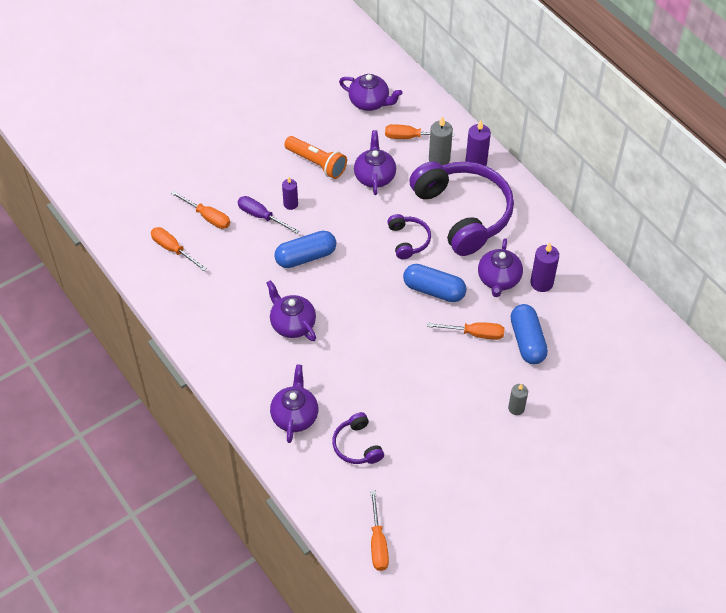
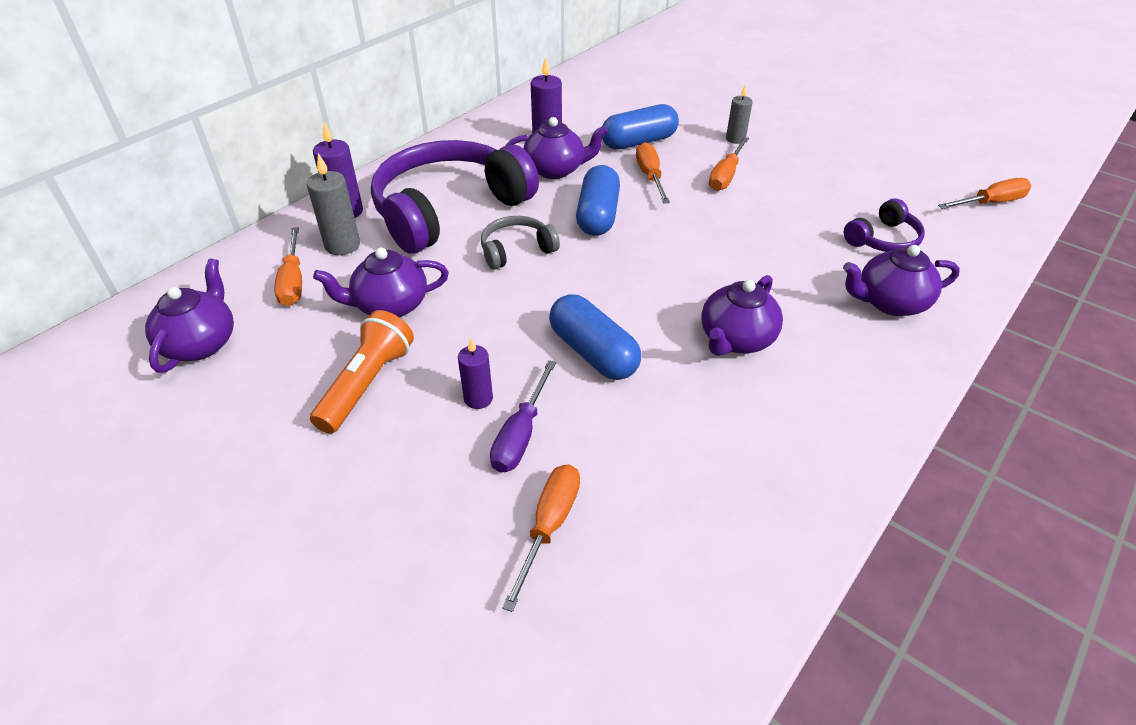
camera: 105 degrees left, 10 degrees down
(173, 249) = (661, 565): orange screwdriver -> orange screwdriver (726, 175)
(408, 240) = (516, 250): purple headphones -> grey headphones

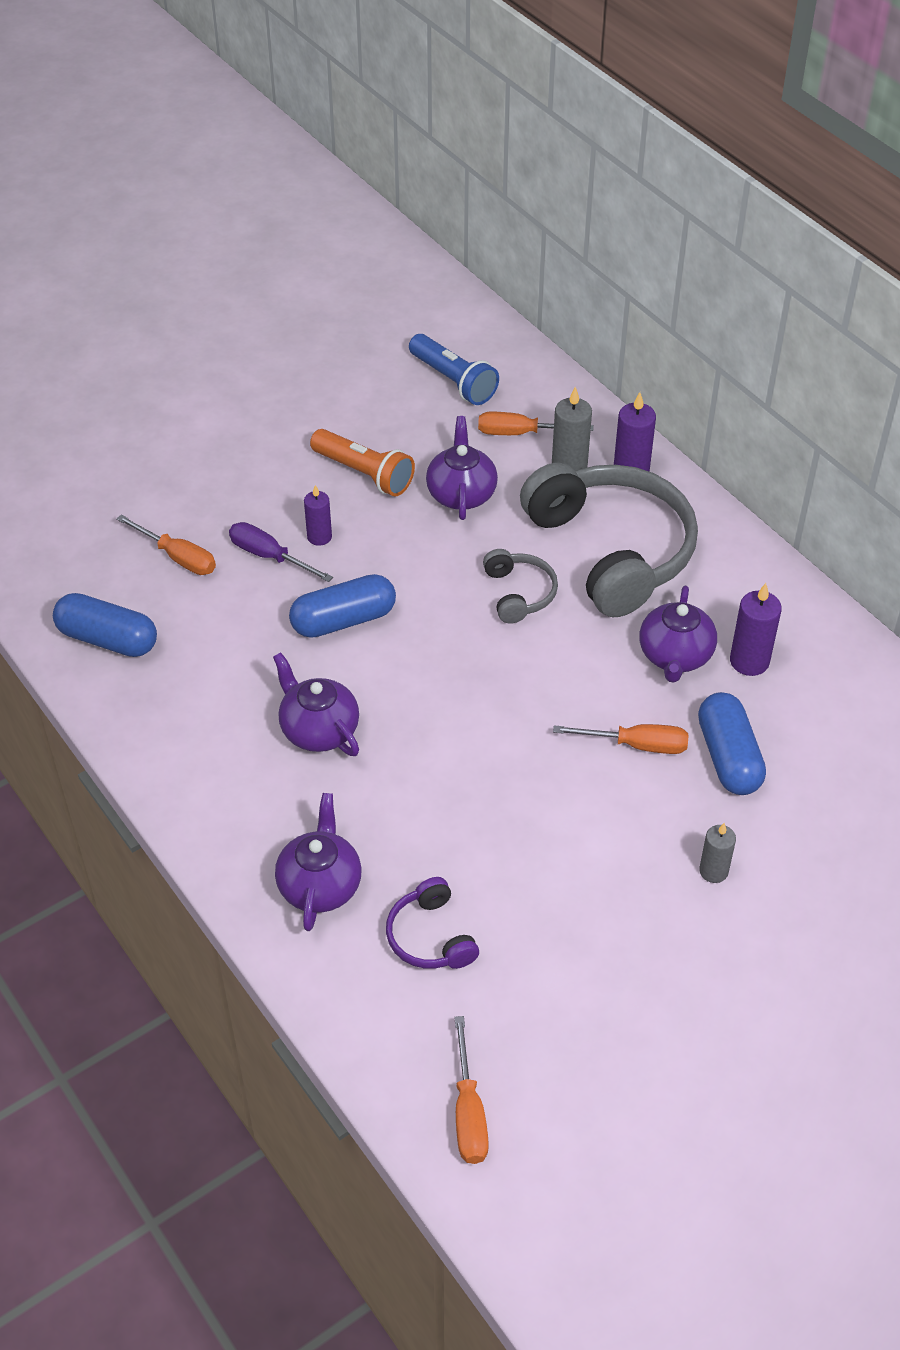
camera: 105 degrees right, 5 degrees up
(201, 343) = (453, 381): purple teapot -> blue flashlight
(449, 210) = (611, 551): purple headphones -> grey headphones
(597, 215) = (564, 673): blue capsule -> blue capsule (108, 639)
(726, 175) = (618, 826): orange screwdriver -> none

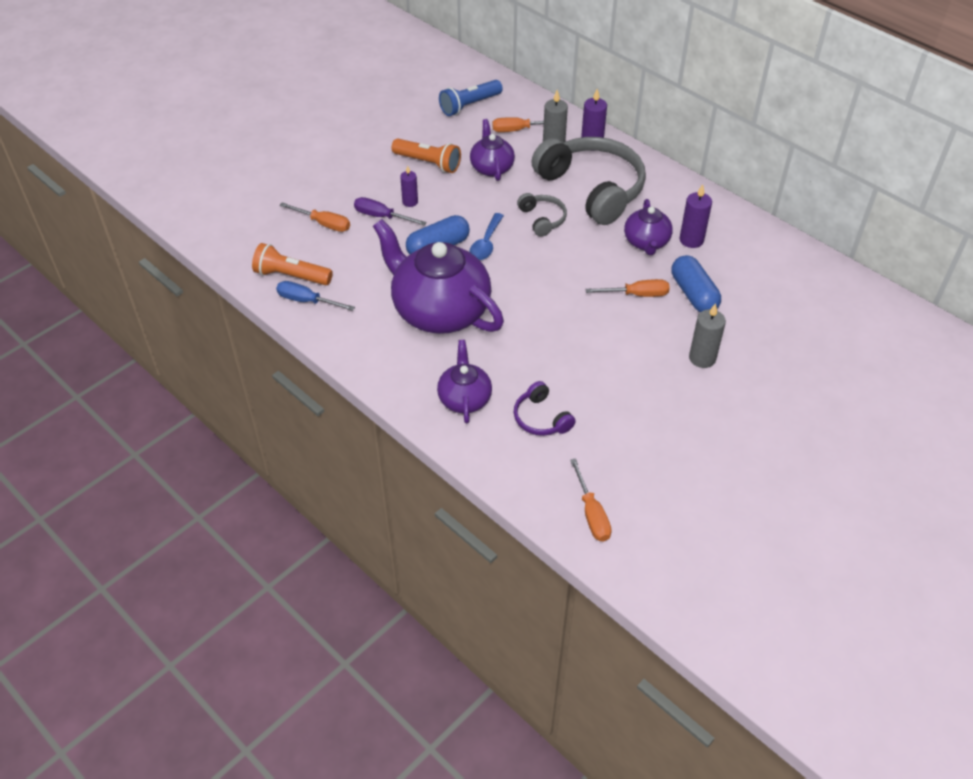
camera: 10 degrees left, 0 degrees up
(108, 639) = (291, 276): blue capsule -> orange flashlight
(121, 685) = (307, 301): none -> blue screwdriver
(318, 729) = (439, 311): purple teapot -> purple teapot, size x1.94
(420, 624) = (486, 243): none -> blue spoon
(453, 381) = (469, 105): blue flashlight -> blue flashlight turned 105 degrees clockwise
(713, 871) = (702, 358): grey candle -> grey candle, size x1.50

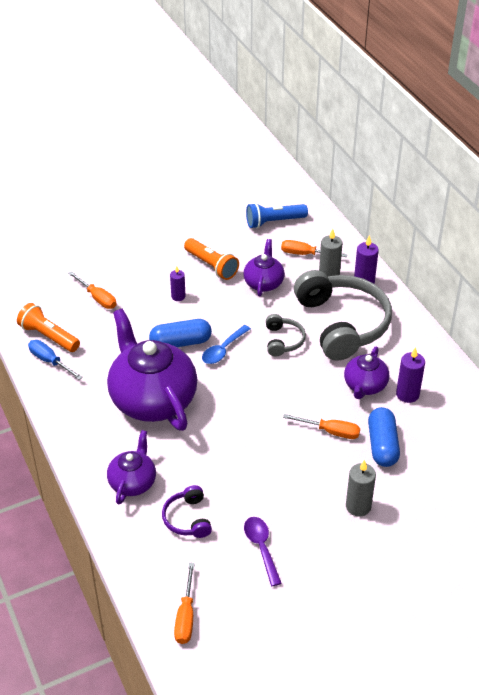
camera: 20 degrees right, 5 degrees down
(381, 216) = (148, 304): purple screwdriver -> none
(630, 424) = (261, 547): none -> purple spoon

